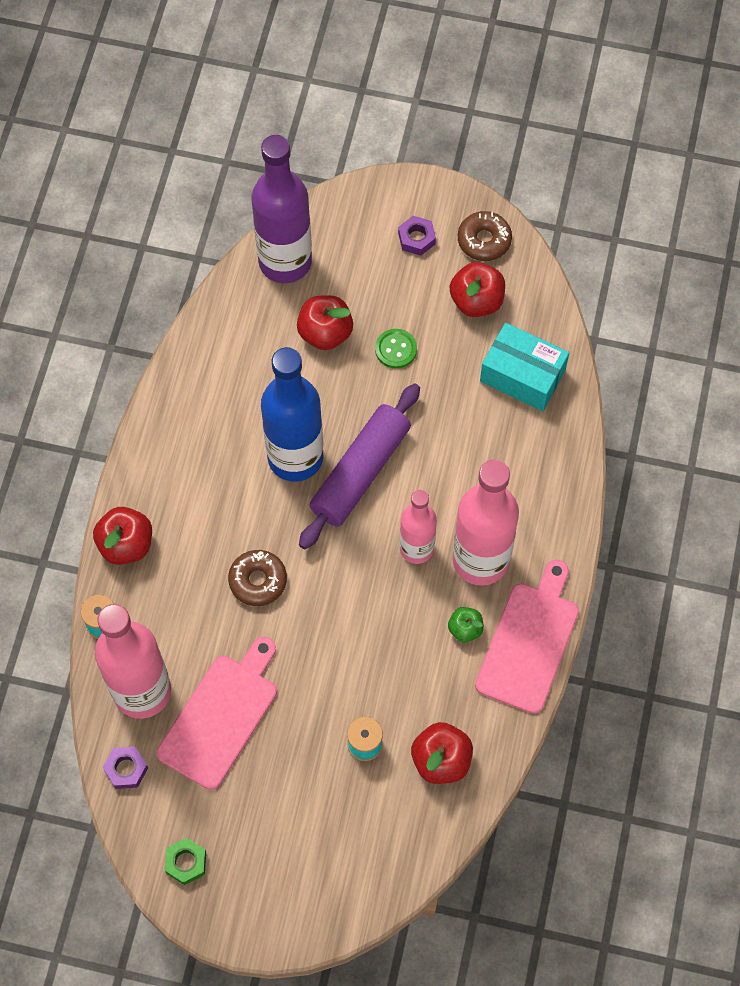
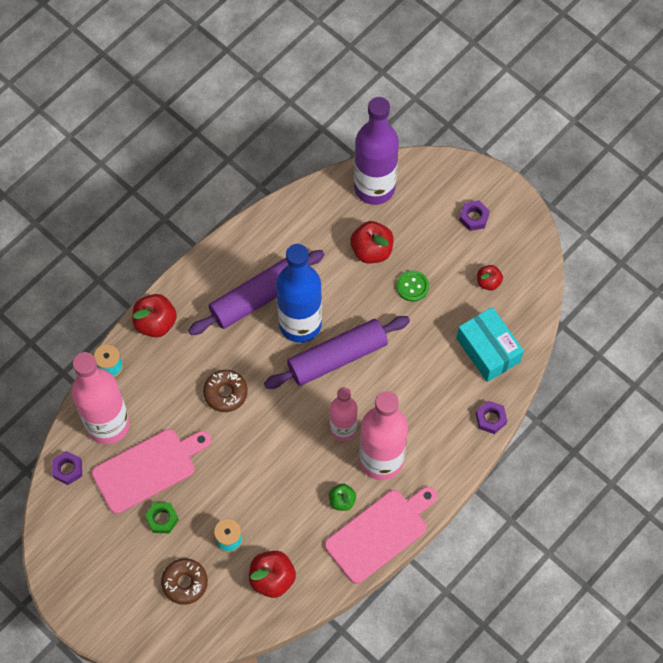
camera: 30 degrees right, 0 degrees up
(186, 862) = (68, 551): green nut -> green nut (162, 519)
(228, 453) = (257, 298): none -> purple rolling pin
(476, 301) = (488, 282): red apple -> red apple, size x0.60
(484, 240) = (520, 243): brown donut -> brown donut (185, 583)
(572, 449) = (491, 419): none -> purple nut

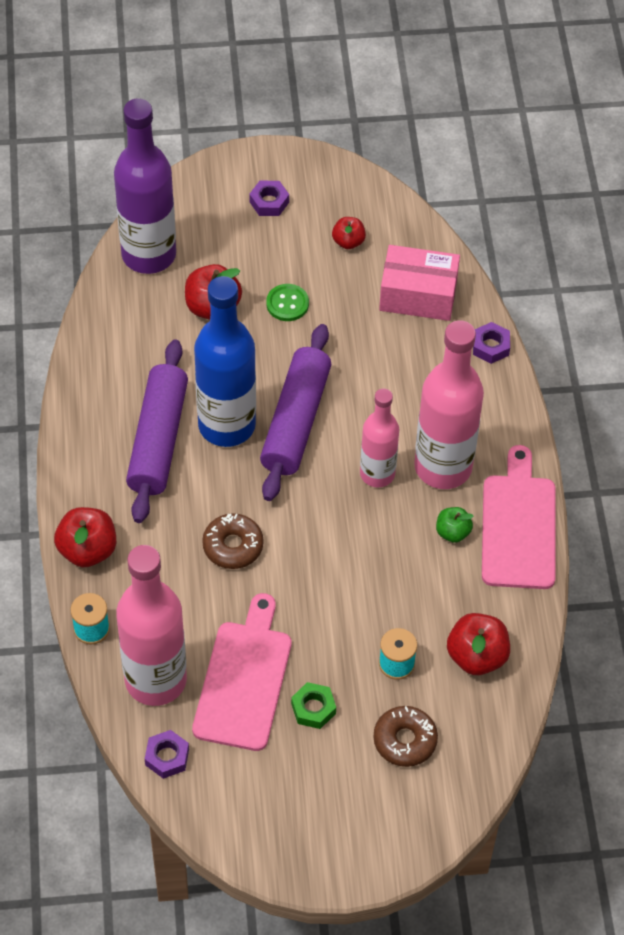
camera: 50 degrees left, 10 degrees down
(488, 350) = (418, 295): turquoise box -> pink box

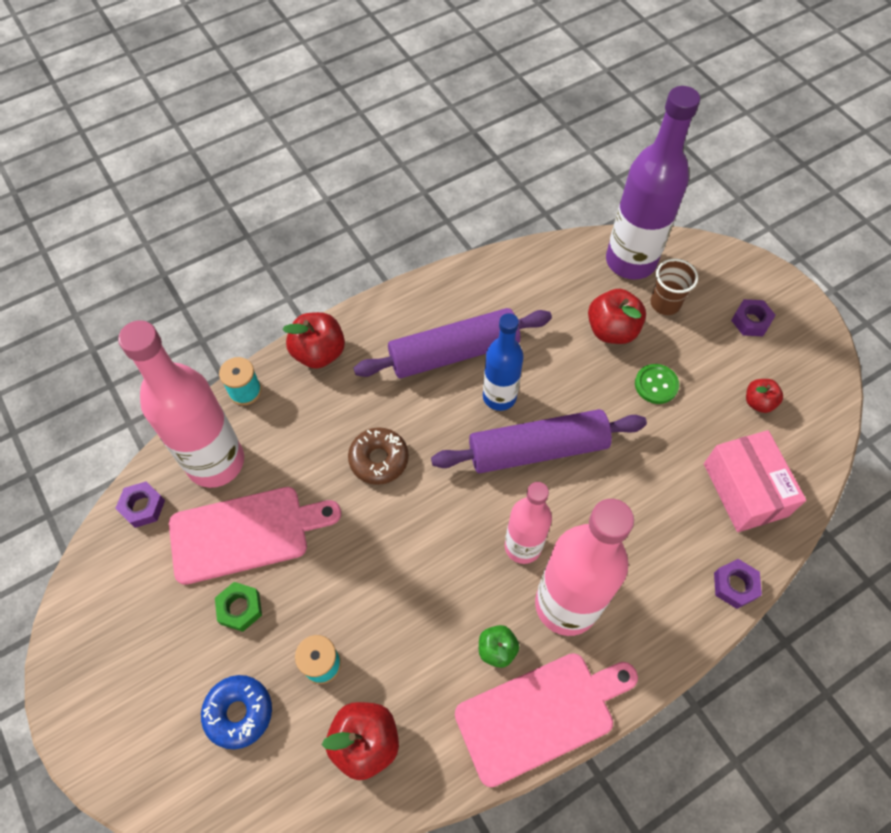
camera: 65 degrees right, 5 degrees up
(211, 253) = (665, 303): none -> brown cup
(226, 425) = (499, 397): blue bottle -> blue bottle, size x0.61
(405, 740) = (239, 713): brown donut -> blue donut

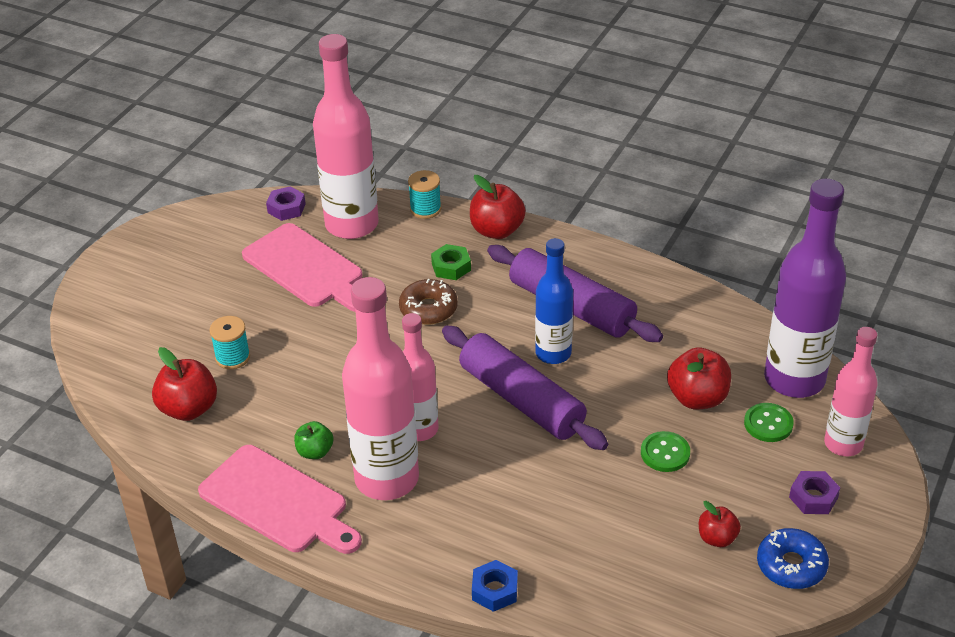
camera: 60 degrees right, 20 degrees down
(239, 713) = (167, 332): blue donut -> blue donut (791, 565)
(240, 608) = (245, 294): green nut -> green nut (451, 267)
(665, 303) = (768, 424): brown cup -> green button
(710, 273) = (843, 444): none -> pink bottle
(735, 585) = (494, 590): purple nut -> blue nut
(745, 489) = (605, 562): pink box -> none

